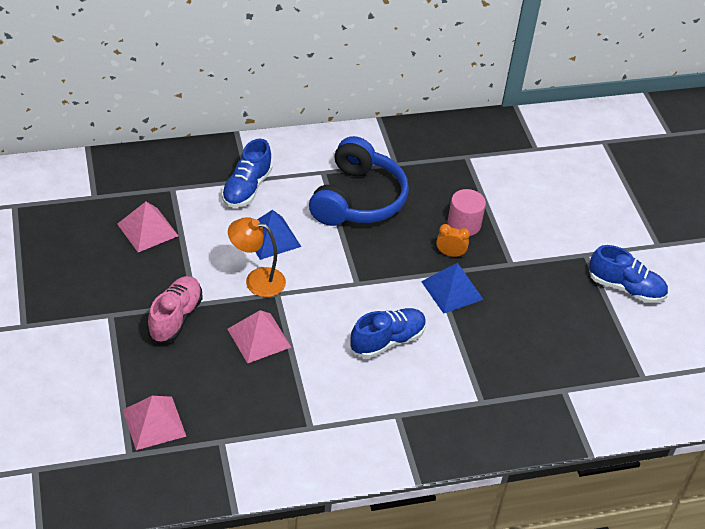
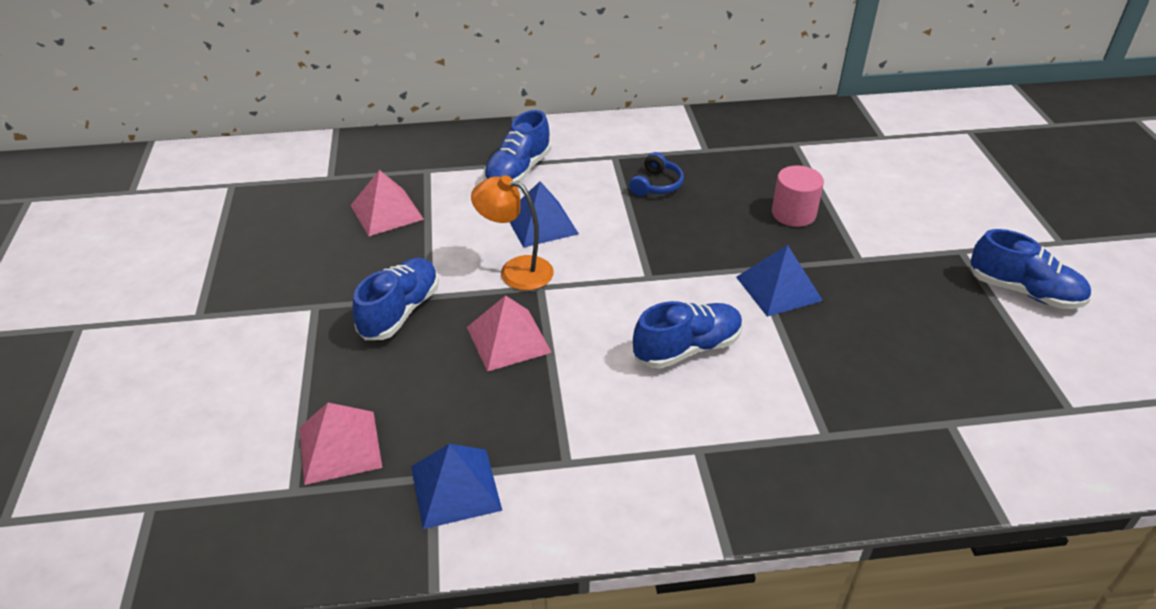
camera: 10 degrees right, 5 degrees down
(175, 317) = (400, 312): pink shoe -> blue shoe
(238, 448) = (455, 487): none -> blue pyramid
(358, 199) = (656, 185): blue headphones -> blue headphones, size x0.43
(450, 254) = (775, 246): orange clock -> none

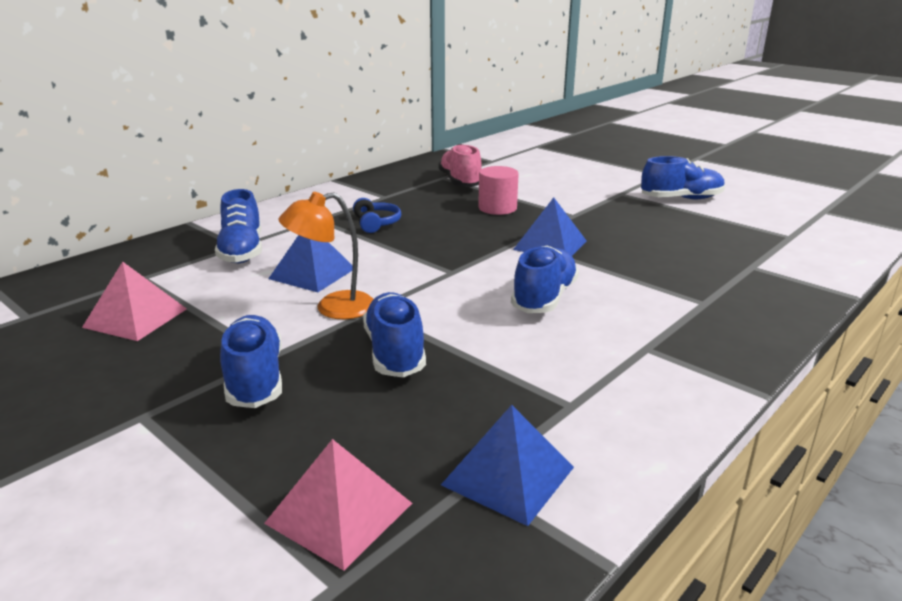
camera: 40 degrees left, 15 degrees down
(508, 339) = (395, 352): pink pyramid -> blue shoe
(804, 158) = (460, 182): none -> pink shoe

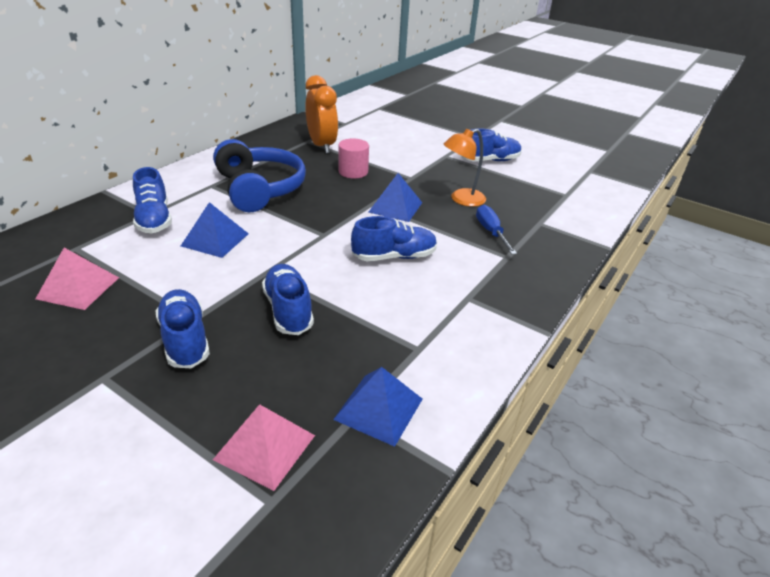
camera: 10 degrees left, 10 degrees up
(333, 308) = (236, 272): orange lamp -> orange lamp (461, 199)
(376, 223) = (259, 189): blue headphones -> blue headphones, size x2.33
(460, 182) = (322, 146): pink shoe -> orange clock
(544, 298) = (394, 257): blue shoe -> blue shoe turned 60 degrees clockwise
(681, 275) = (491, 232): none -> blue screwdriver

